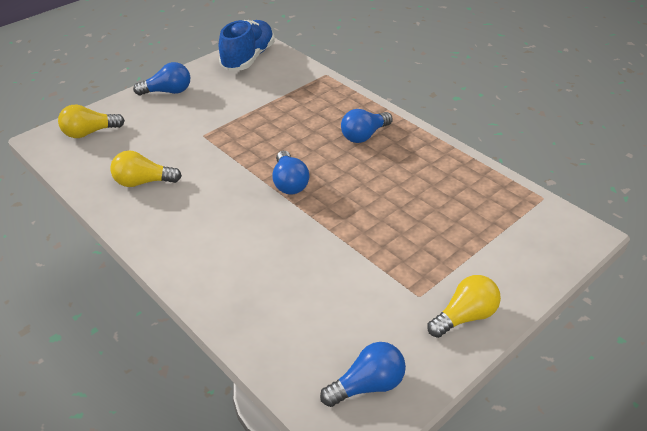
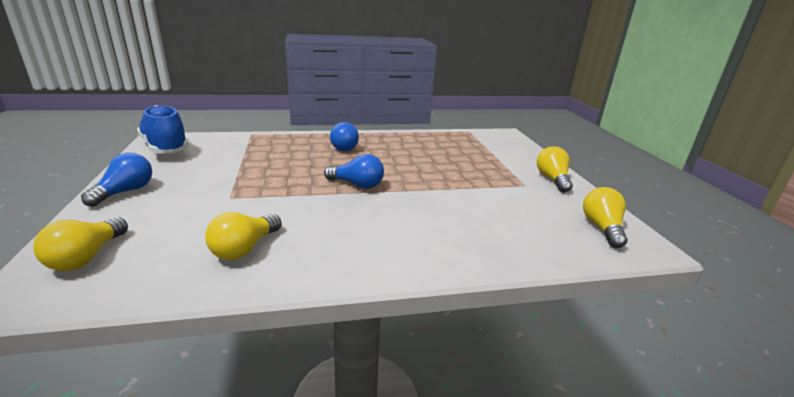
camera: 60 degrees left, 15 degrees down
(367, 385) = (602, 228): blue light bulb -> yellow light bulb

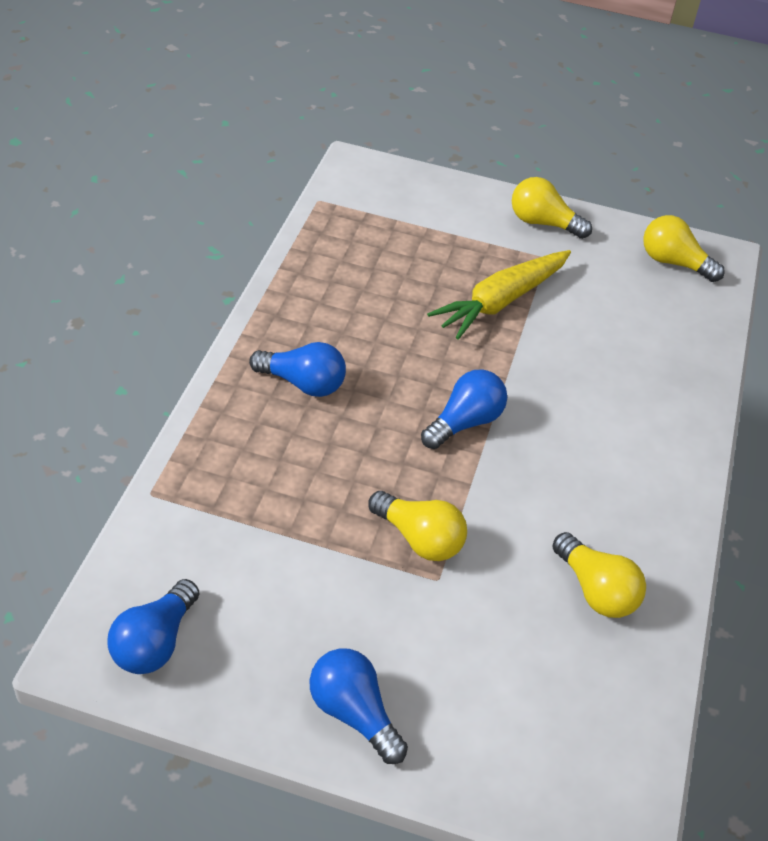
camera: 65 degrees left, 20 degrees up
(87, 257) = (554, 758): yellow light bulb -> yellow light bulb (419, 539)
(165, 147) = (155, 642): blue shoe -> blue light bulb
(466, 179) = (501, 301): none -> yellow carrot

